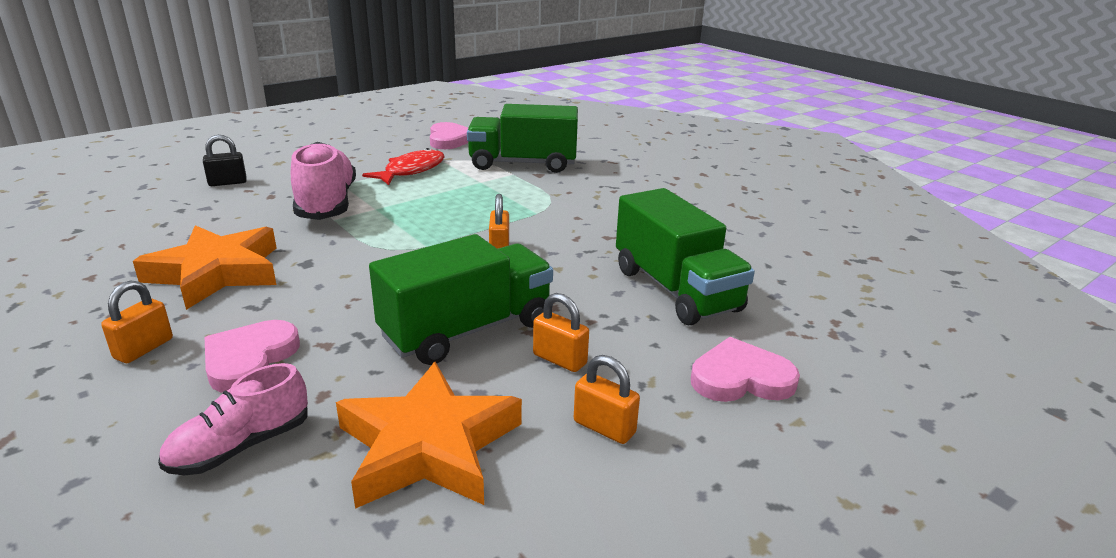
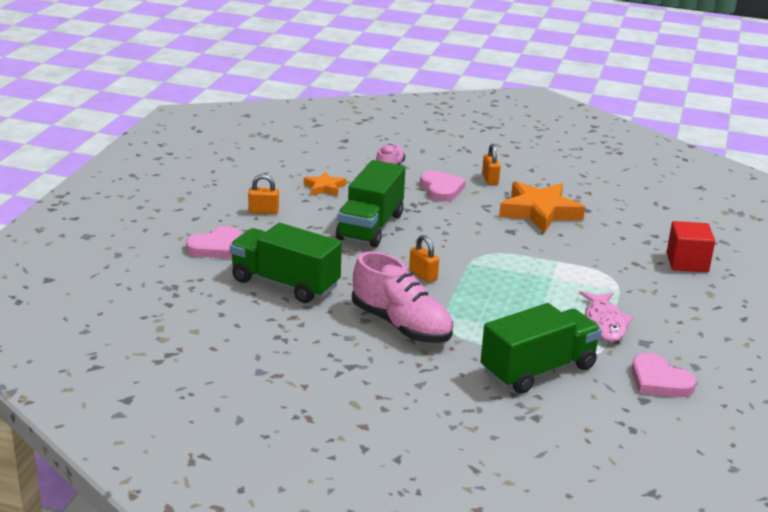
camera: 145 degrees right, 0 degrees up
(227, 183) = (687, 262): black padlock -> red cube
(327, 204) = (588, 270): pink shoe -> pink shoe (401, 325)
(411, 170) = (604, 323): red fish -> pink fish
(428, 446) = (324, 188): orange star -> orange star, size x0.52
(559, 359) = (310, 228): orange padlock -> none

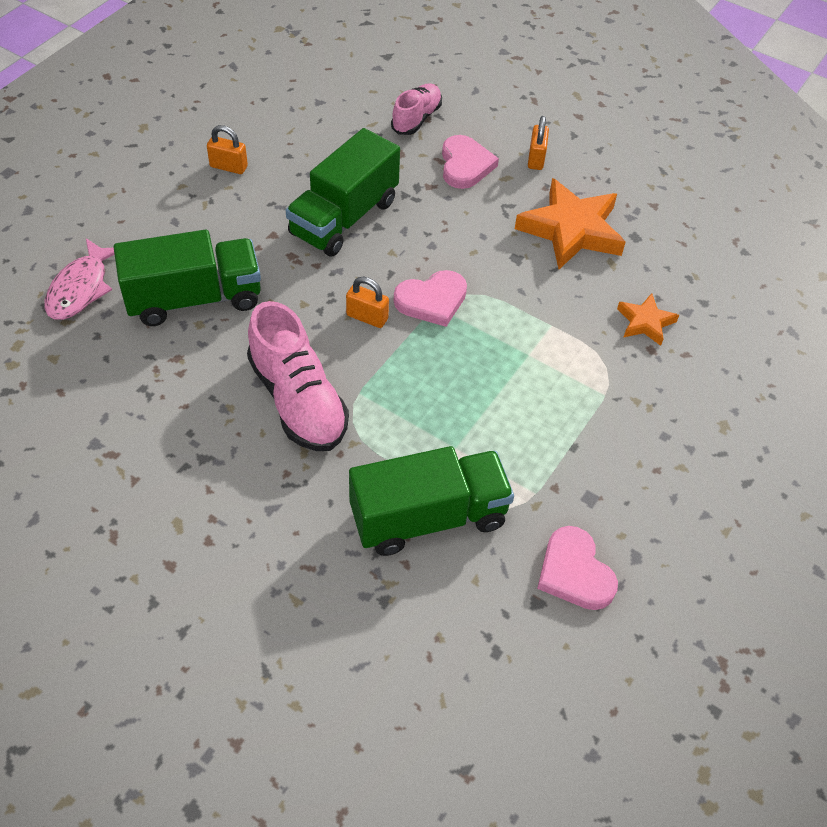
camera: 15 degrees right, 25 degrees up
(216, 247) = (144, 218): pink heart -> pink heart (432, 300)
(285, 284) = (194, 299): green truck -> green truck turned 120 degrees clockwise
(324, 188) = (321, 138): orange star -> orange star (645, 322)
(423, 275) = (367, 317): orange padlock -> orange padlock turned 45 degrees counterclockwise
(604, 323) = (555, 452): pink fish -> pink fish (81, 288)
(687, 262) = (722, 362): red cube -> none

